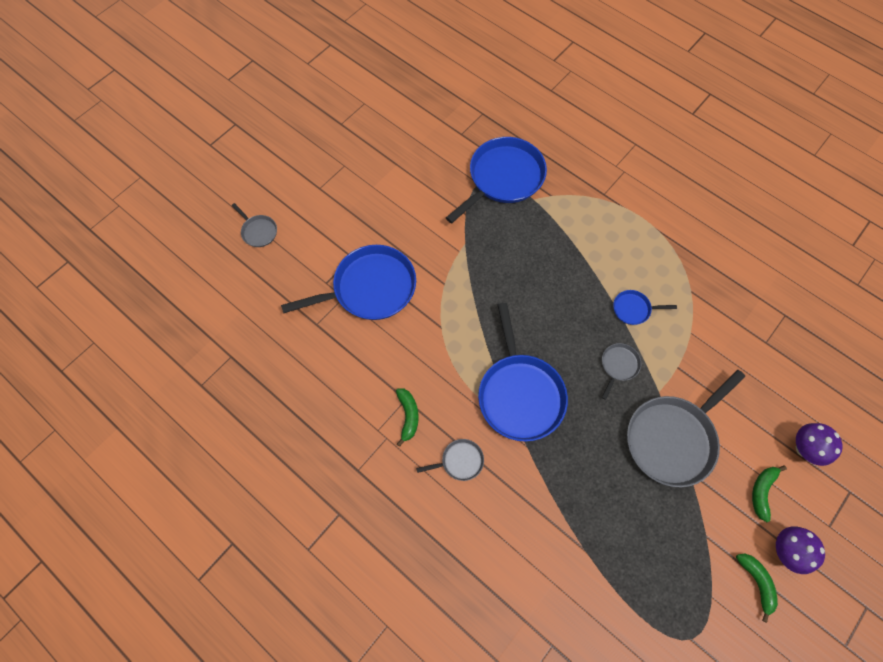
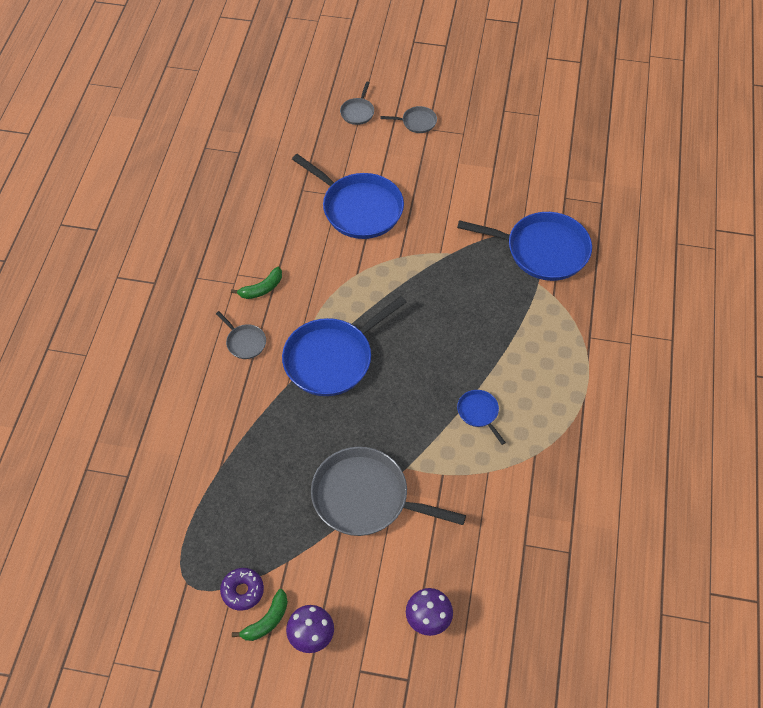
camera: 60 degrees right, 10 degrees down
(618, 365) = (411, 424): grey pan -> grey pan (417, 122)
(719, 590) = (242, 591): none -> purple donut
(762, 491) = (359, 595): green banana -> none

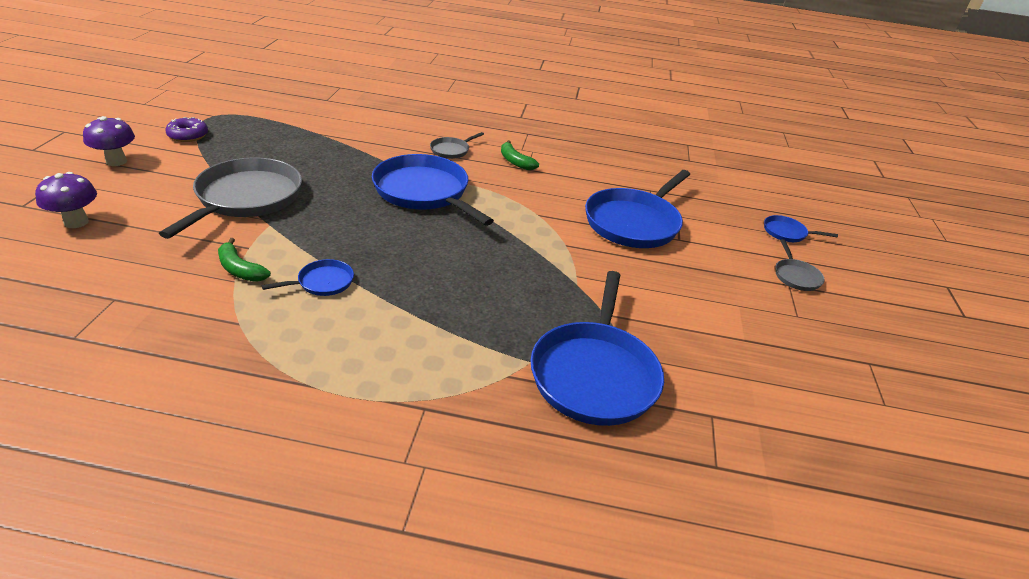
camera: 85 degrees right, 20 degrees down
(267, 621) = (150, 143): green banana -> green banana (240, 269)
(358, 112) = (786, 233): grey pan -> blue pan

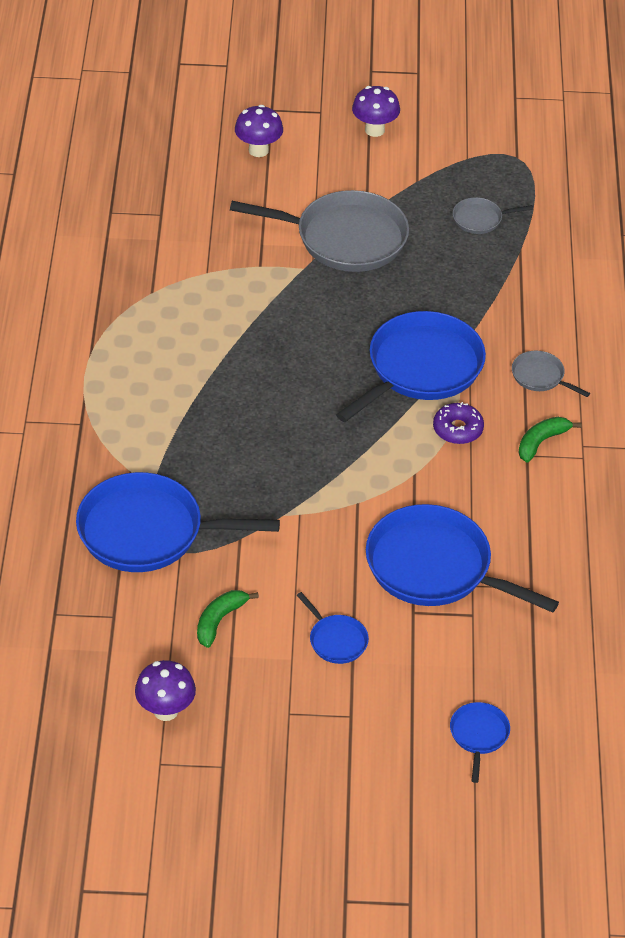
camera: 85 degrees right, 10 degrees up
(188, 135) = (456, 156): purple donut -> purple donut (457, 429)
(240, 269) = (224, 271): green banana -> green banana (219, 621)
(323, 282) = (223, 328): blue pan -> blue pan (336, 640)
(796, 276) = (372, 726): grey pan -> grey pan (480, 219)
(821, 392) = (166, 710): none -> purple mushroom

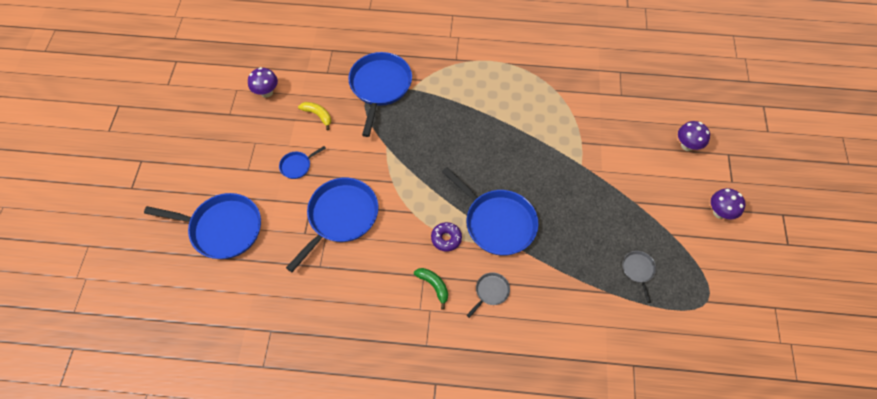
camera: 95 degrees right, 15 degrees up
(219, 621) = (318, 115): green banana -> yellow banana
(345, 238) = (610, 189): grey pan -> none
(479, 735) = (223, 228): blue pan -> blue pan, size x2.19

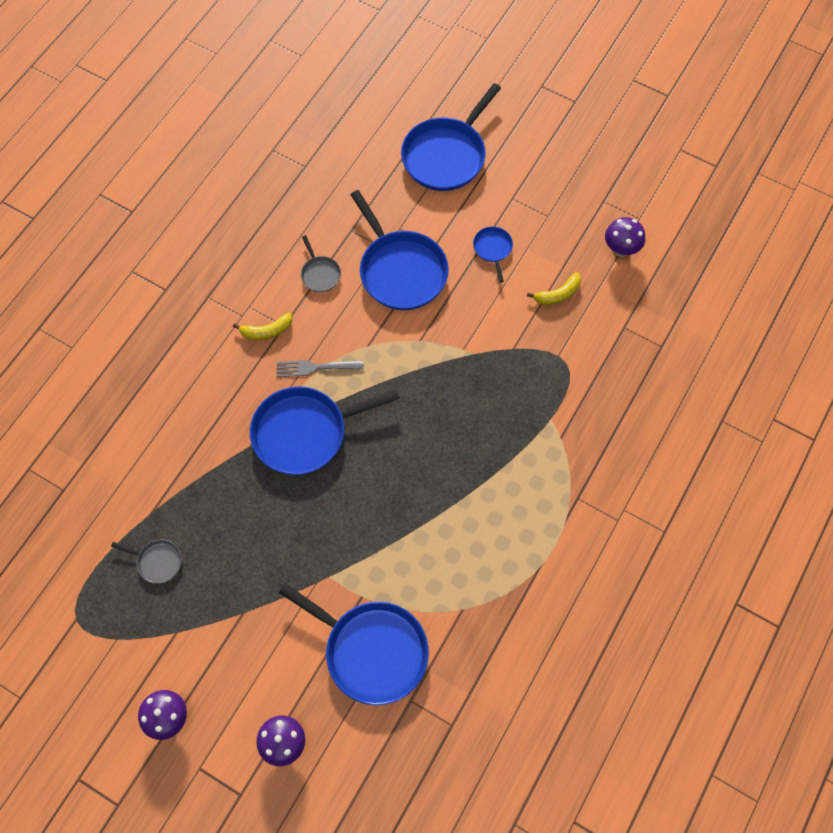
camera: 115 degrees right, 5 degrees up
(380, 86) = (572, 382): blue pan -> blue pan (372, 650)
(434, 286) = (266, 331): green banana -> yellow banana
(446, 238) = (315, 367): purple donut -> grey fork
(491, 291) = (227, 385): grey pan -> grey pan (320, 274)

